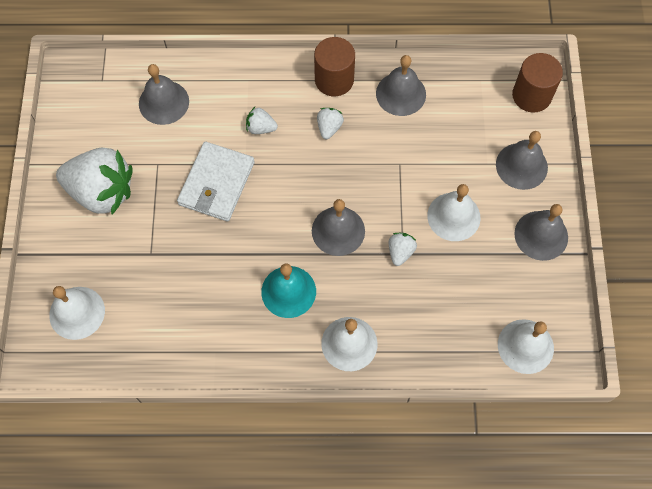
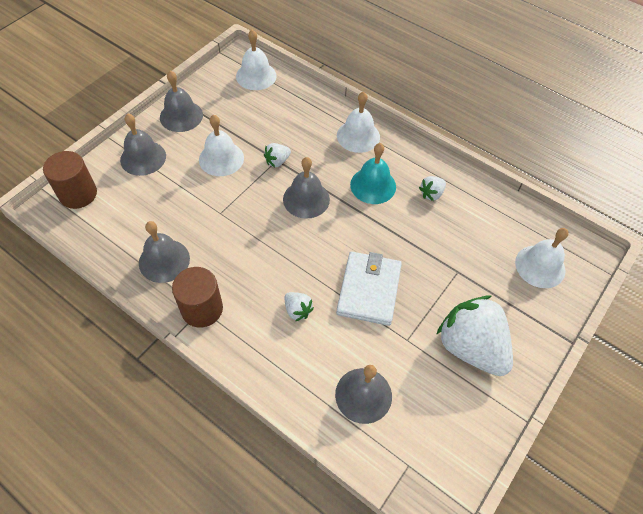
camera: 145 degrees left, 10 degrees down
(216, 183) = (369, 290): white wallet -> white wallet turned 45 degrees counterclockwise
(329, 128) = (244, 273): white strawberry -> white strawberry (431, 194)

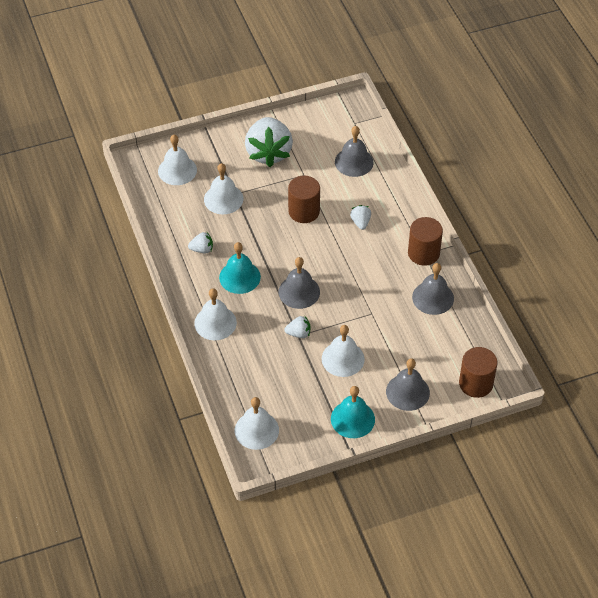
camera: 145 degrees left, 5 degrees down
(181, 116) = (352, 419): grey bell -> turquoise bell
(369, 290) = (304, 211): white wallet -> brown cylinder
(463, 258) = (223, 199): none -> white bell

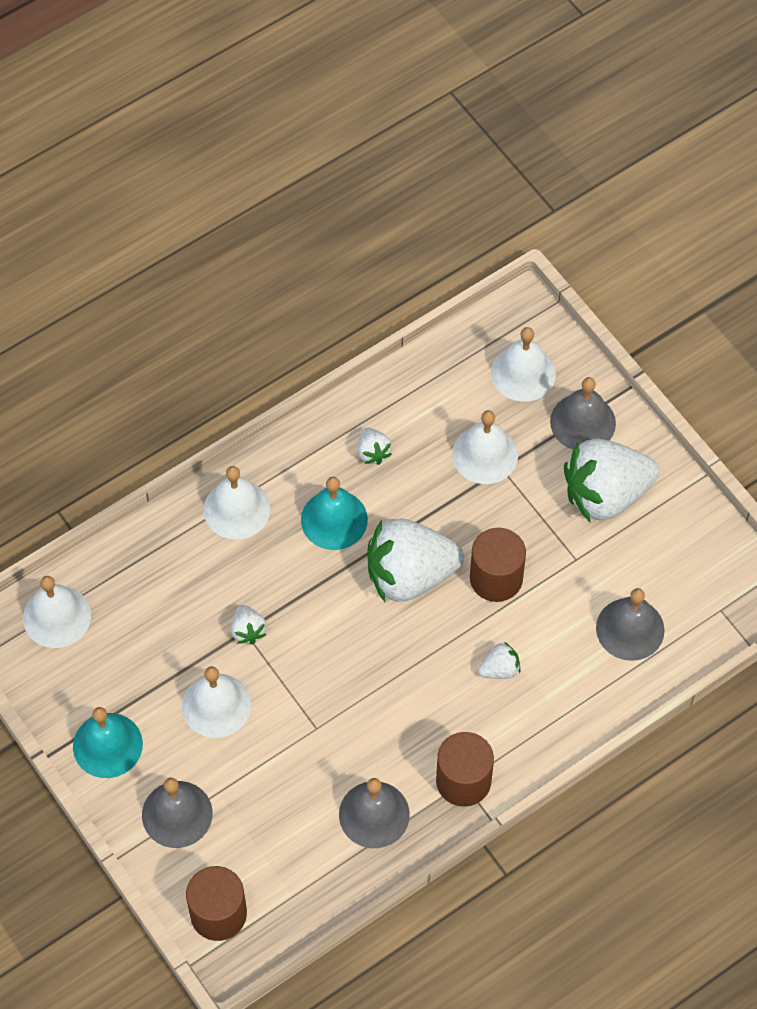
camera: 75 degrees right, 10 degrees up
(288, 249) = (410, 575): none -> white strawberry
(299, 292) = (329, 611): grey bell -> grey bell (583, 422)

